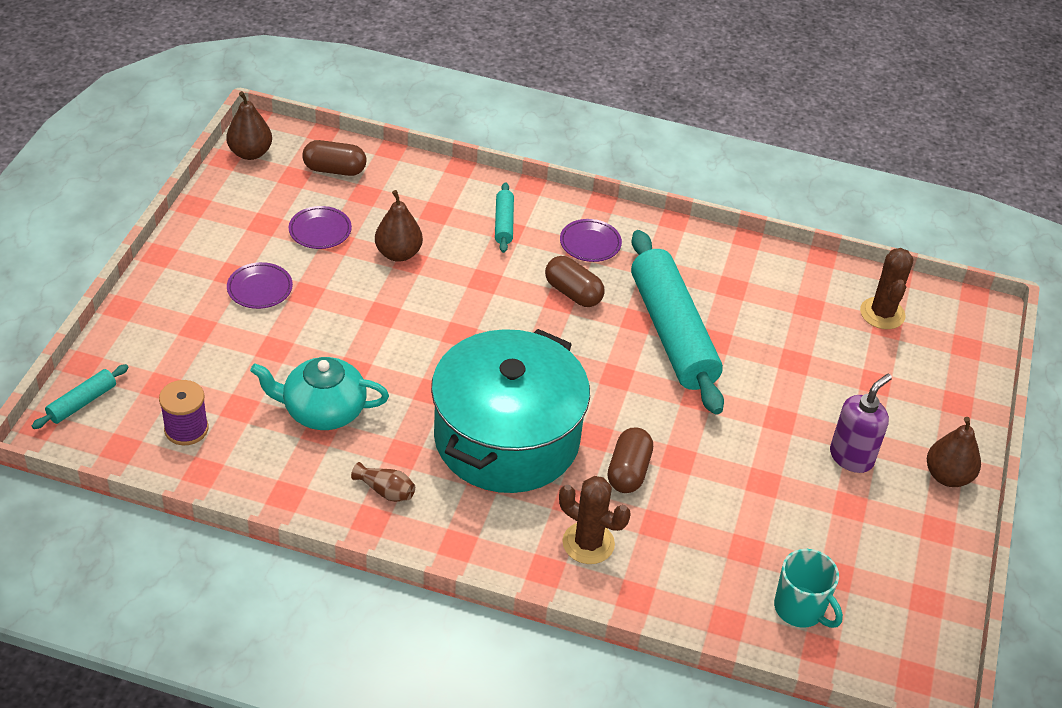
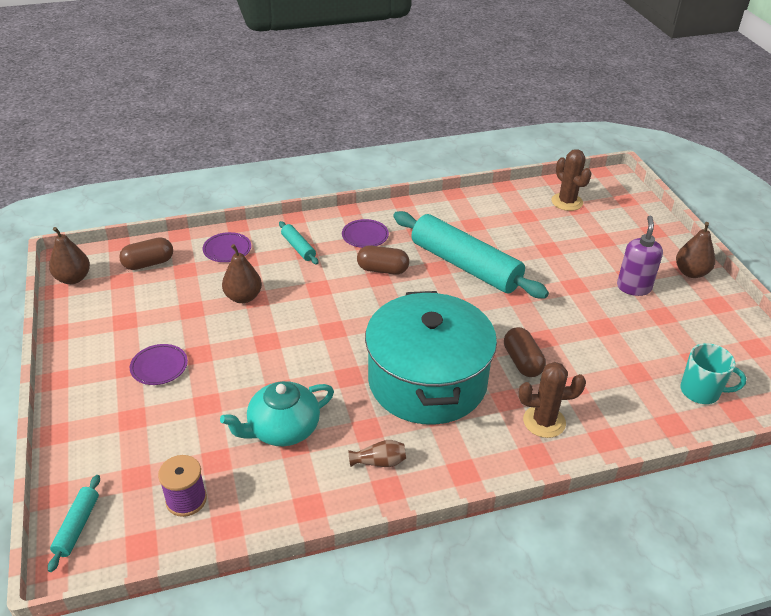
camera: 30 degrees left, 5 degrees down
(320, 231) = (172, 307): purple plate -> purple plate (227, 250)

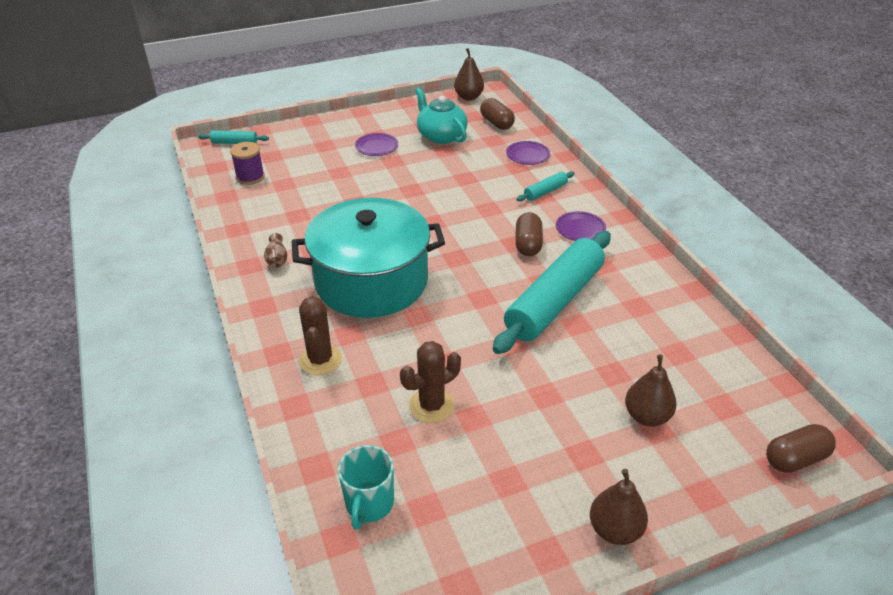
camera: 85 degrees right, 0 degrees up
(243, 297) = (465, 172): brown pear -> brown pear (647, 416)
(282, 429) = (313, 209): turquoise teapot -> turquoise teapot (441, 136)
(522, 362) = (404, 345): brown capsule -> brown capsule (795, 459)
(567, 202) = (733, 396): brown cactus -> brown cactus (431, 405)
(633, 287) = (559, 455): purple soap dispenser -> none

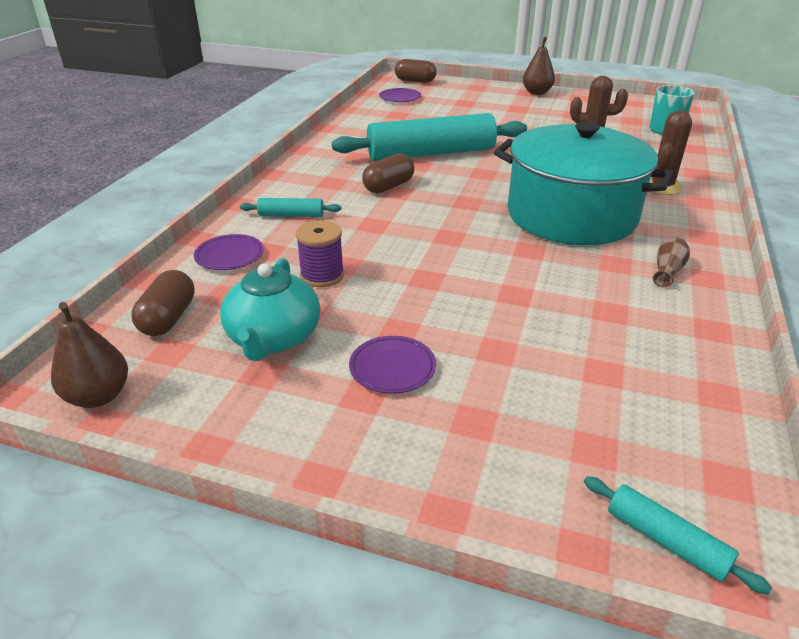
camera: 140 degrees left, 5 degrees down
(250, 177) = (660, 415): purple spool -> purple spool (322, 275)
(580, 229) = (325, 179): purple plate -> purple plate (400, 98)
(647, 416) = (462, 106): brown pear -> none

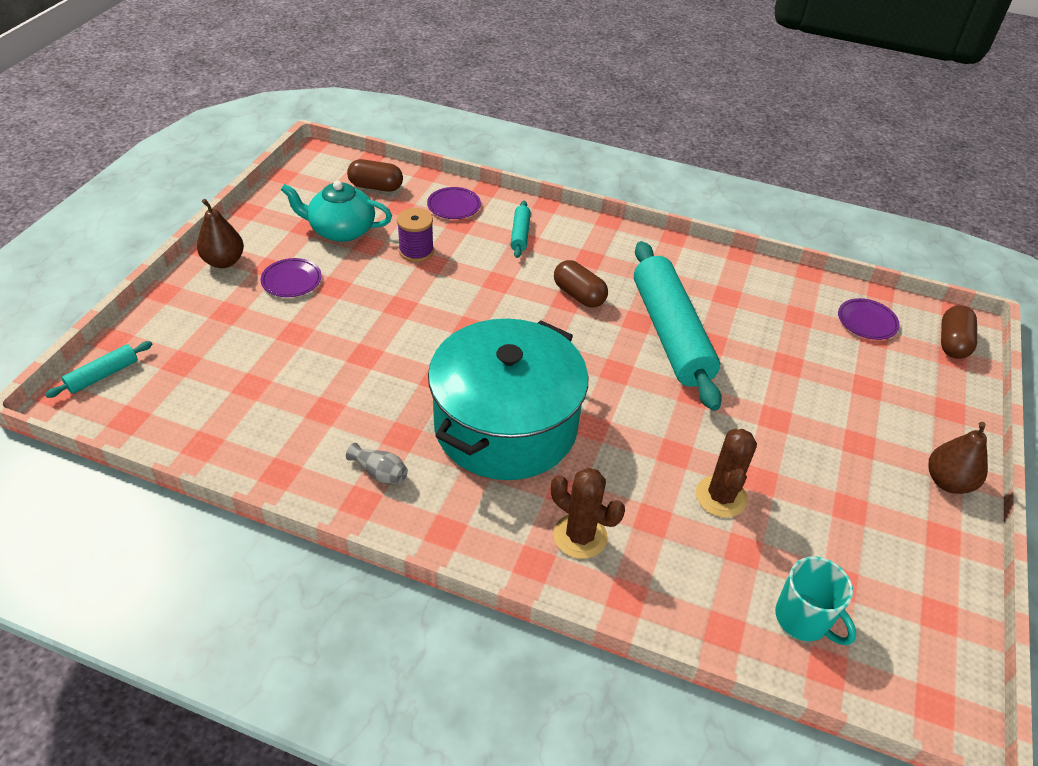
camera: 90 degrees right, 10 degrees up
(98, 396) = (305, 171): brown pear -> brown pear (224, 261)
(667, 271) = (380, 472): brown vase -> grey vase

